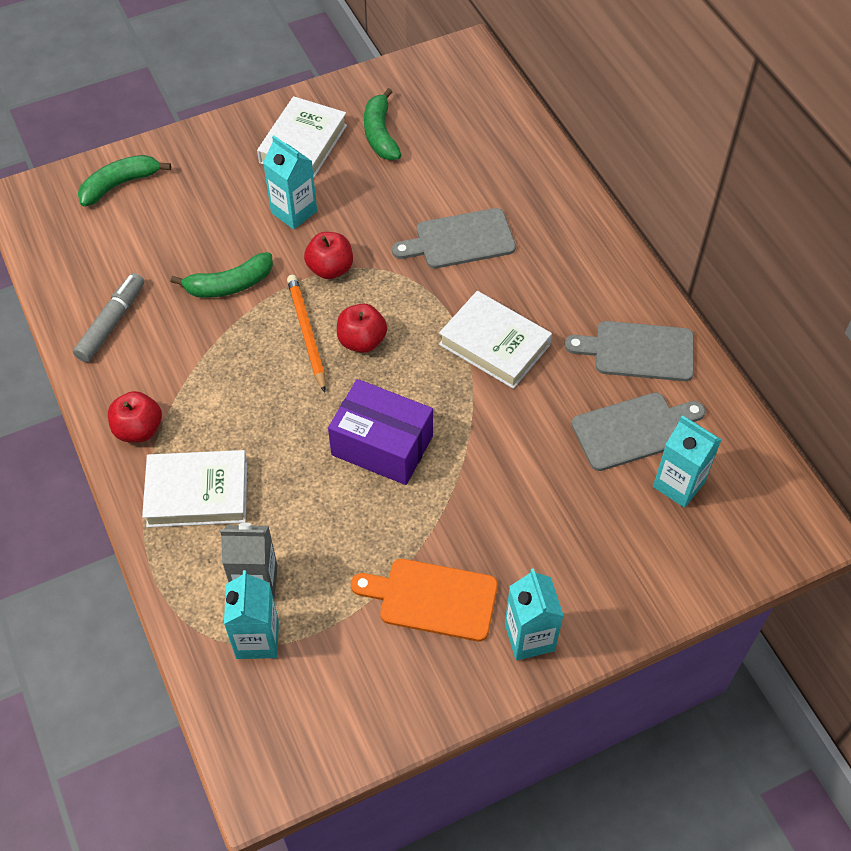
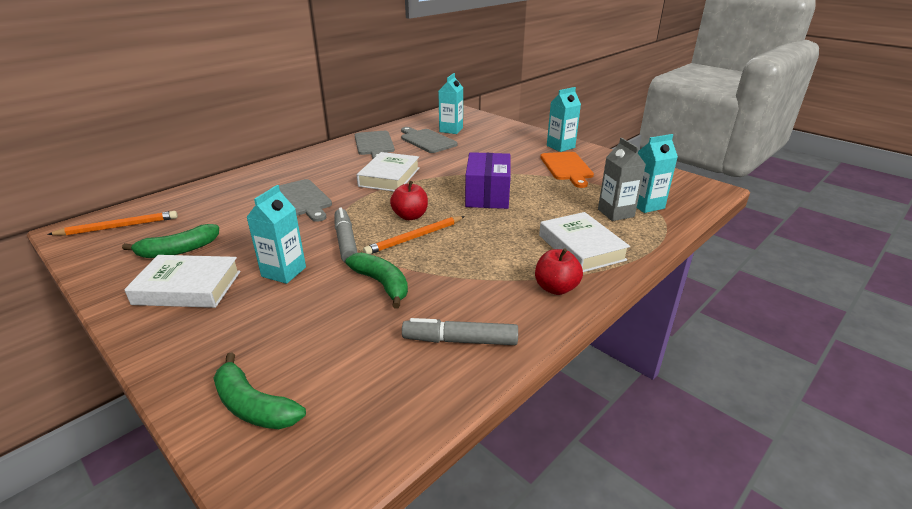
camera: 110 degrees left, 25 degrees down
(330, 269) = (346, 241): red apple -> grey marker
(458, 85) = (118, 227): none -> orange pencil

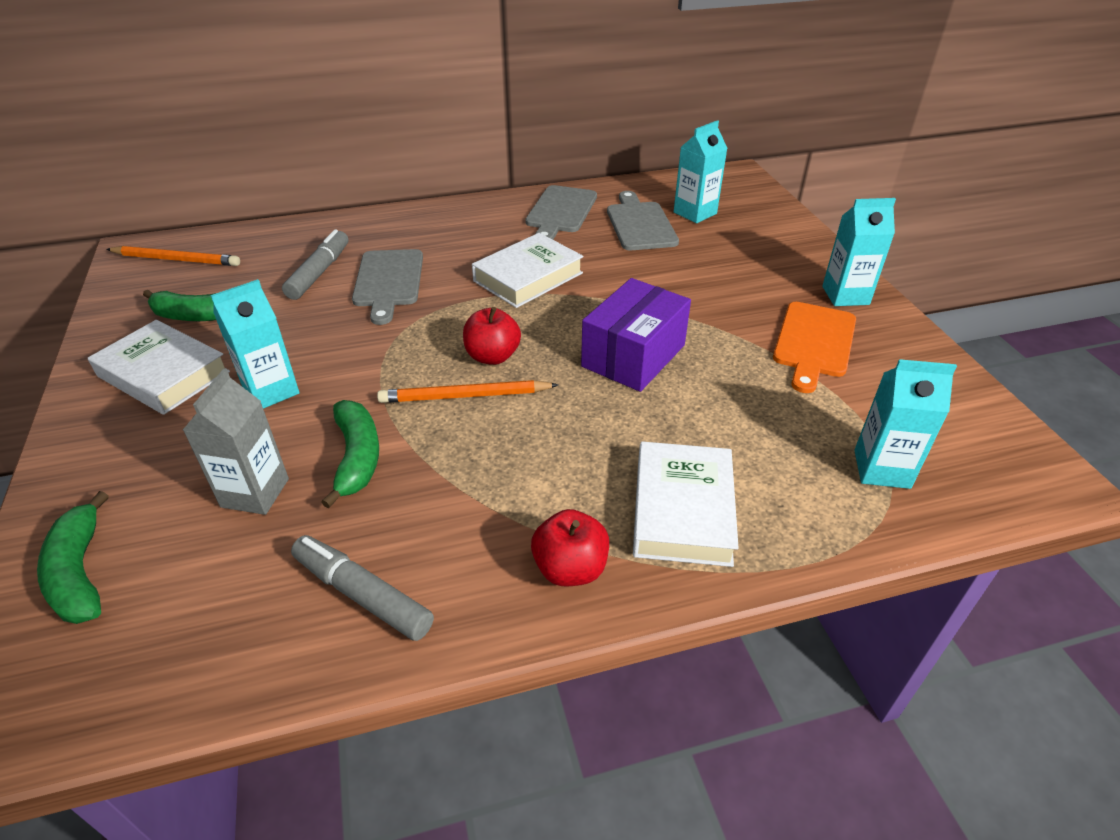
camera: 30 degrees right, 10 degrees up
(346, 241) = (378, 370): grey marker -> grey marker (319, 272)
(615, 213) = (808, 465): grey carton -> grey carton (255, 493)

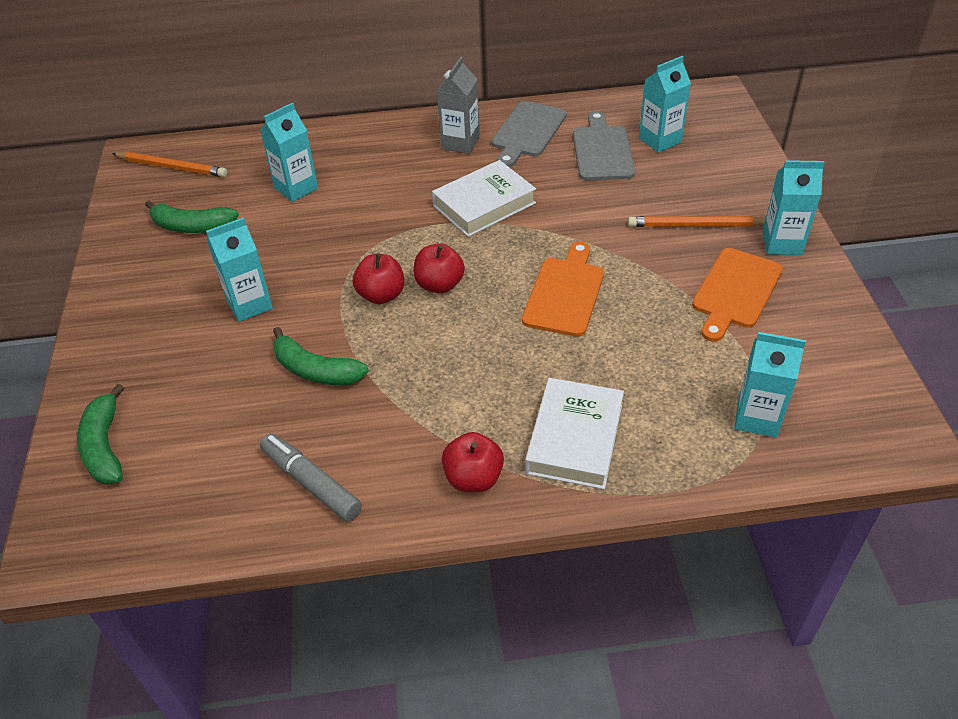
camera: 10 degrees right, 5 degrees up
(164, 374) = (163, 282): white book -> none
(255, 493) = (234, 394): grey carton -> grey carton (460, 143)
(319, 272) = (296, 188): grey marker -> turquoise carton
(357, 457) = (315, 370): green banana -> green banana turned 120 degrees clockwise
(388, 281) = (356, 201): grey cutting board -> none
(427, 371) = (381, 295): none -> red apple
(465, 396) = (411, 321): orange pencil -> orange pencil (695, 225)
(633, 356) = (565, 293): purple box -> orange cutting board

